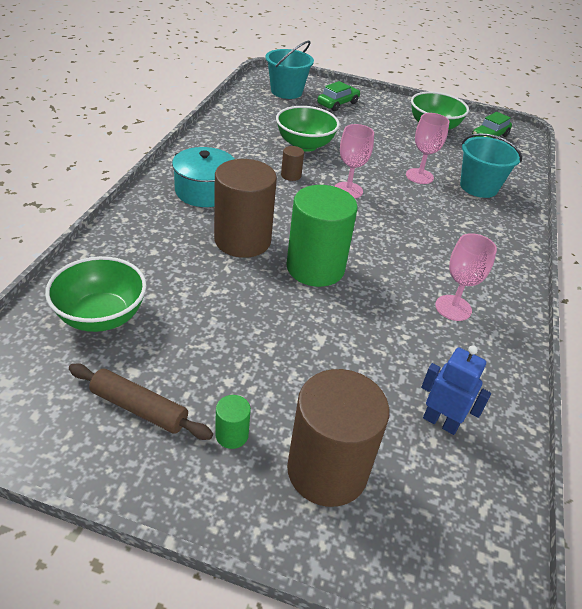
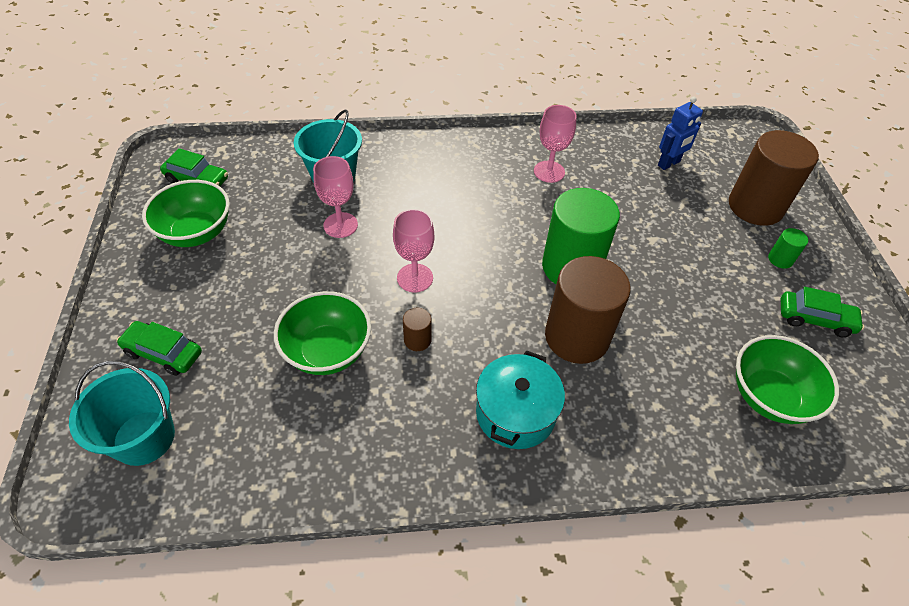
camera: 110 degrees left, 10 degrees up
(139, 408) = (815, 319): brown rolling pin -> green car
(440, 422) = (669, 164): blue robot -> blue robot turned 135 degrees counterclockwise

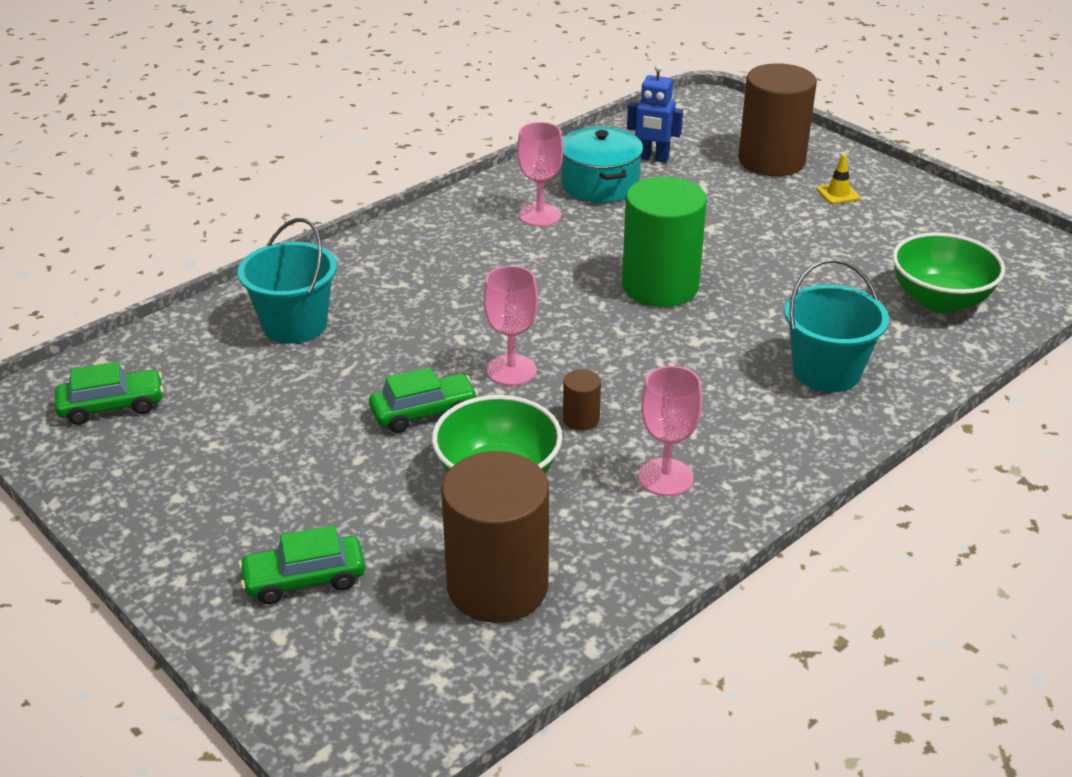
camera: 35 degrees left, 15 degrees down
(144, 438) = (386, 658): turquoise bucket -> turquoise bucket (826, 371)
(196, 233) = (186, 455): green bowl -> none
(340, 225) = (364, 364): pink goblet -> pink goblet (665, 477)
(515, 413) = (746, 425): turquoise pot -> turquoise pot (600, 184)
(576, 337) = (731, 338): brown cylinder -> brown cylinder (497, 586)
(669, 164) = (652, 158): blue robot -> blue robot turned 90 degrees clockwise
(780, 259) = (838, 193): green cylinder -> yellow traffic cone
(815, 319) = (913, 226): green car -> green car (423, 412)

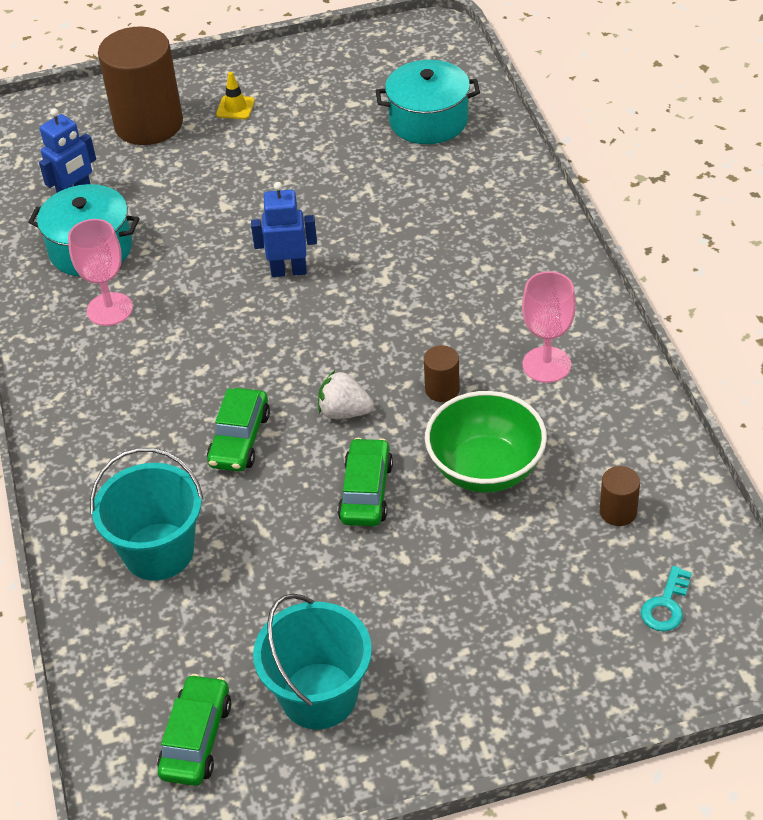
camera: 60 degrees left, 10 degrees up
(304, 579) = (544, 639): green car -> green car (240, 439)
(390, 658) = (666, 605): none -> turquoise key
(497, 586) = (618, 512): brown cylinder -> brown cylinder, size x0.42
(511, 370) = (344, 412): pink goblet -> white strawberry
(660, 286) = (289, 271): green cylinder -> blue robot
(826, 371) = (475, 221): turquoise bucket -> turquoise bucket (319, 696)
(939, 300) = (428, 120): green bowl -> turquoise pot

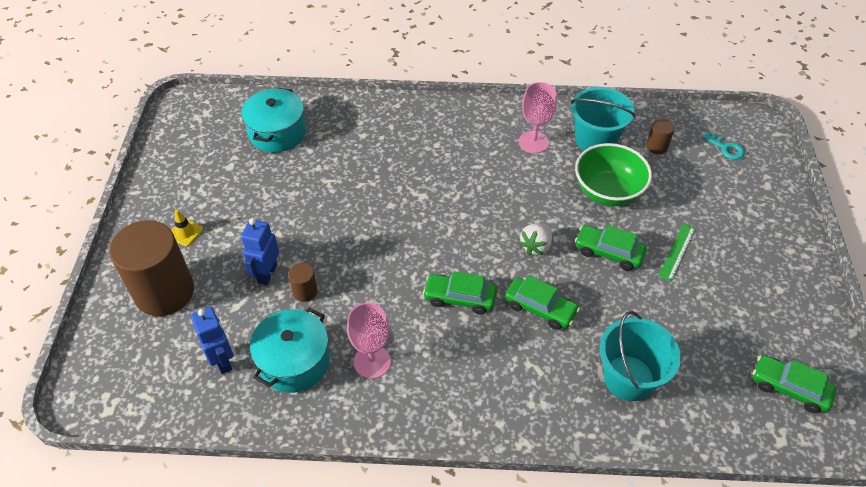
camera: 75 degrees left, 5 degrees up
(227, 359) = (460, 298): none -> green car
(289, 271) = (387, 243): blue robot -> blue robot (267, 274)
(319, 696) = (764, 315): turquoise bucket -> turquoise bucket (595, 140)
(401, 571) = (677, 252): none -> green ruler
(442, 389) = (535, 194): brown cylinder -> brown cylinder (305, 291)

